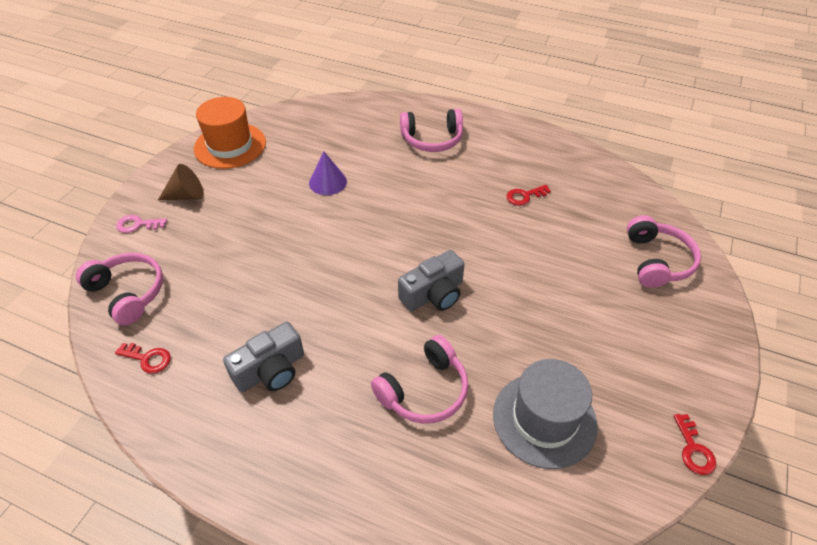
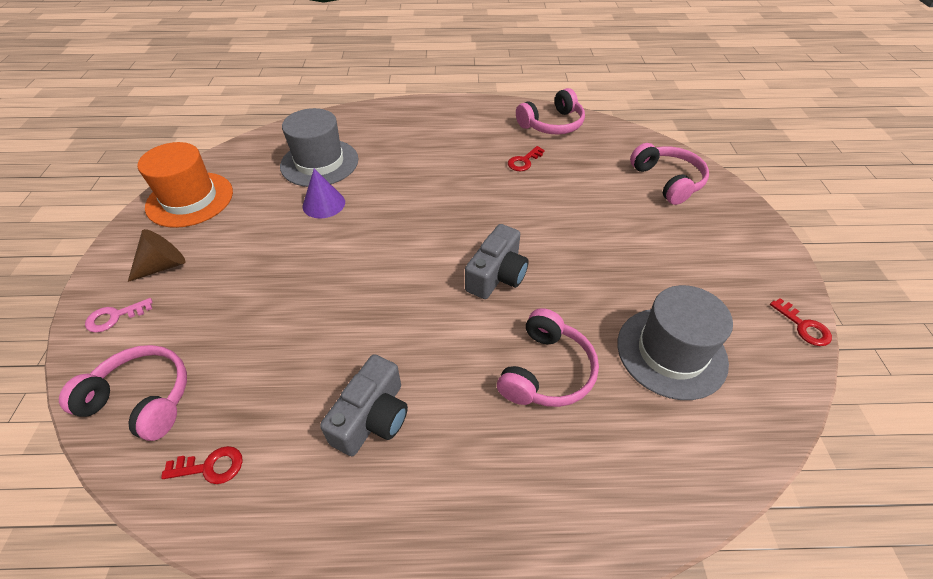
camera: 25 degrees left, 0 degrees up
(344, 143) = (319, 163): none -> grey hat
(432, 139) = (407, 136): pink headphones -> pink headphones (552, 124)

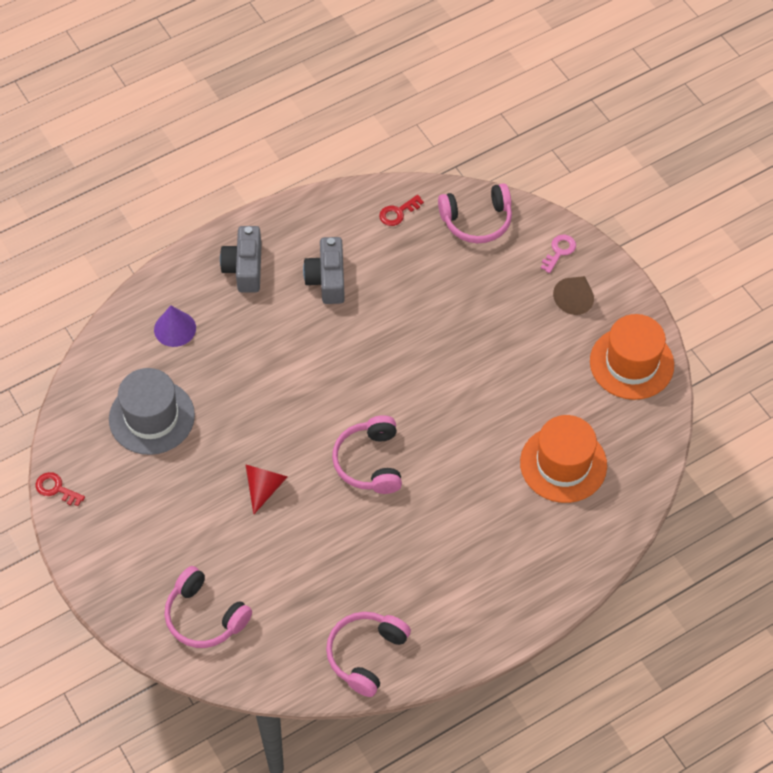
camera: 150 degrees right, 10 degrees up
(319, 163) = (563, 464): grey hat -> orange hat
(323, 204) = (511, 418): purple cone -> purple cone (175, 328)
(497, 275) = (311, 420): grey camera -> grey camera (245, 268)
(524, 161) = (363, 572): red key -> none
(546, 371) = (233, 360): pink headphones -> pink headphones (370, 462)
(574, 241) = (264, 487): none -> red cone

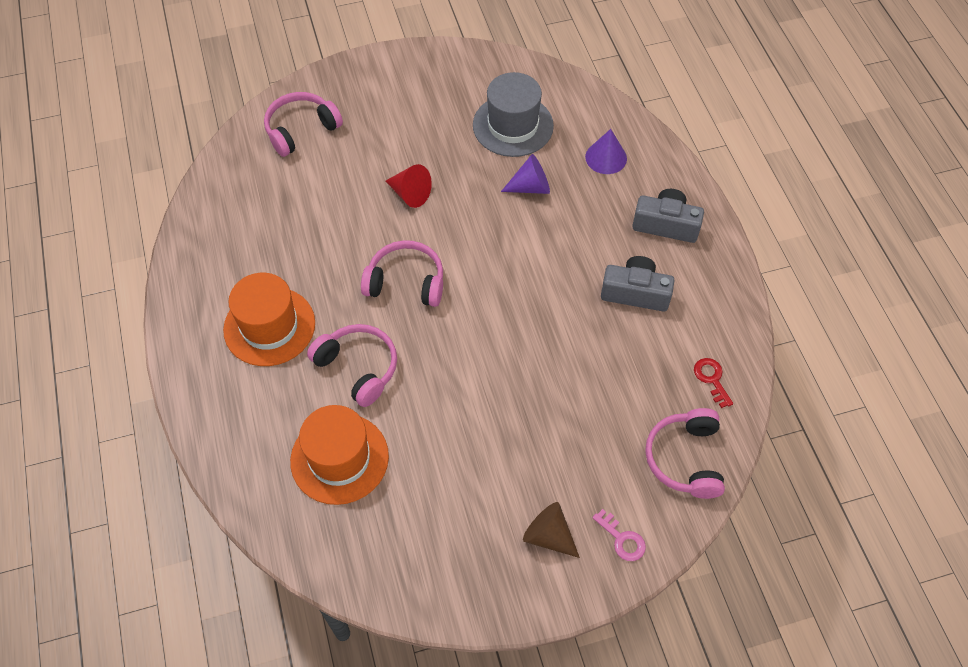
camera: 105 degrees right, 0 degrees up
(56, 489) = (462, 52): red key -> none
(228, 384) = (531, 187): none -> purple cone
(366, 655) = (211, 235): pink headphones -> pink headphones (358, 368)
(631, 363) = (442, 573): orange hat -> orange hat (269, 326)

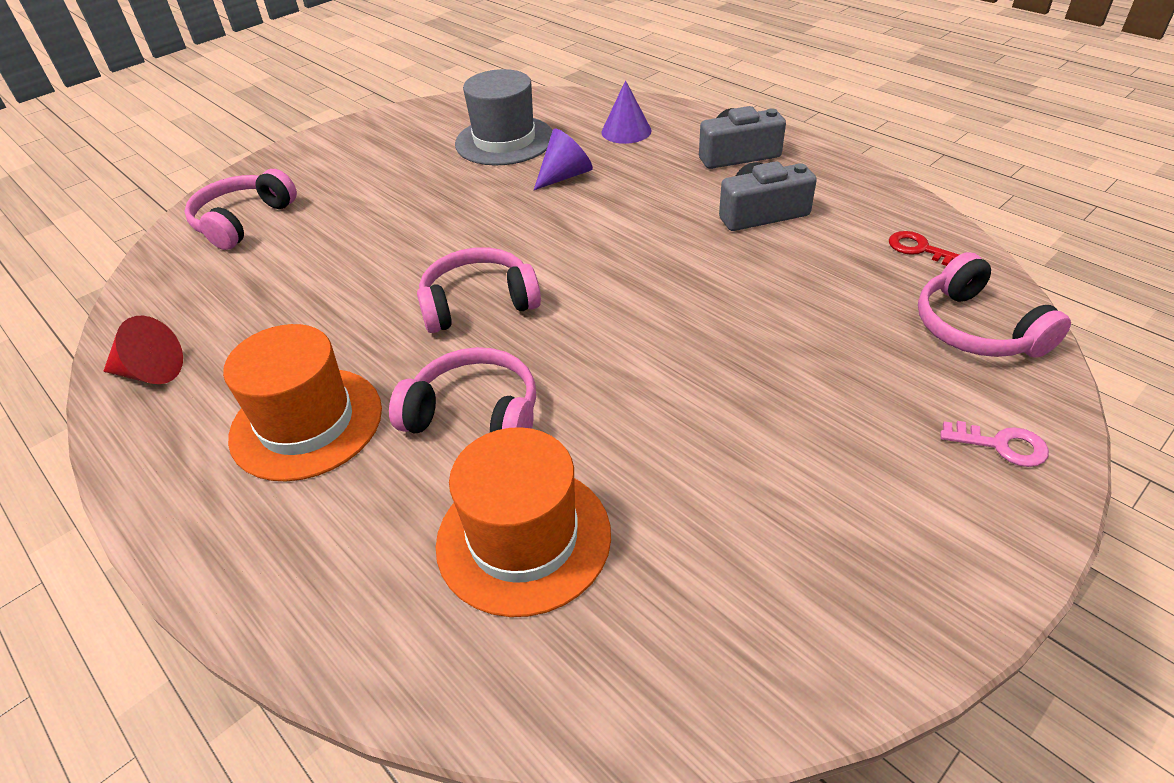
camera: 25 degrees left, 15 degrees down
(410, 194) = (424, 227): red cone -> red cone (150, 372)
(548, 536) = (908, 488): brown cone -> none

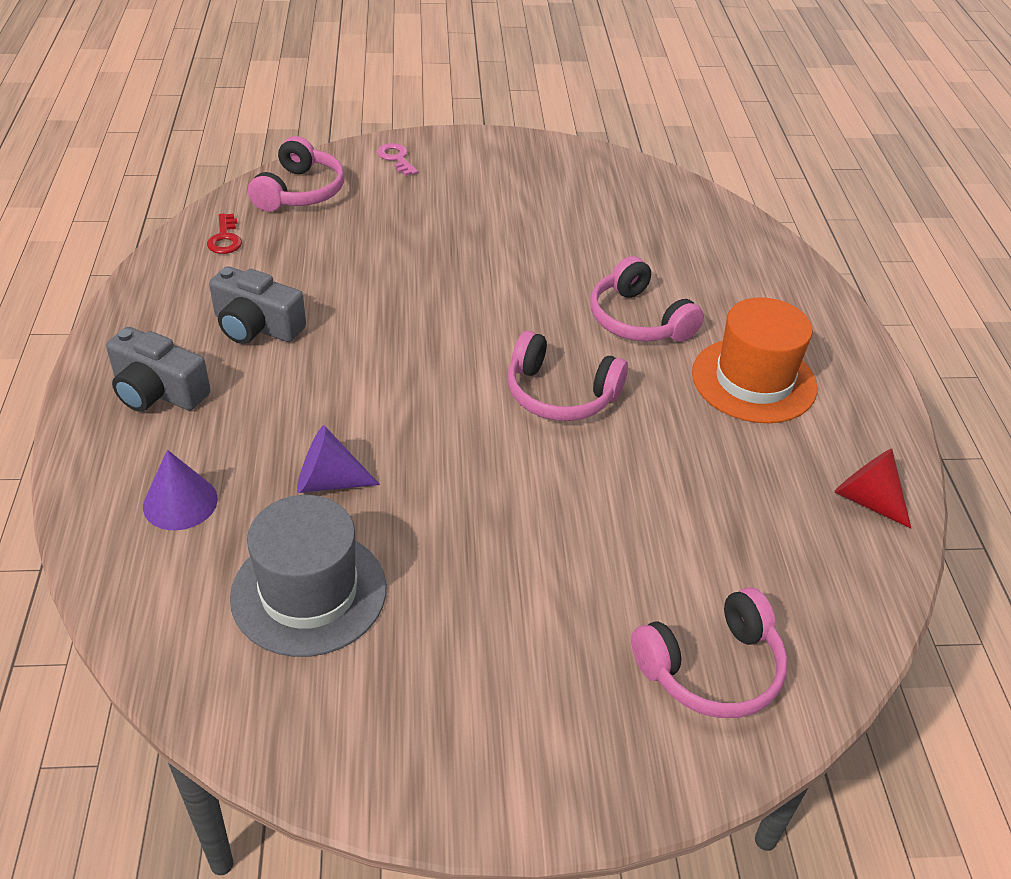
camera: 145 degrees left, 0 degrees up
(523, 538) = (667, 253): orange hat -> none

